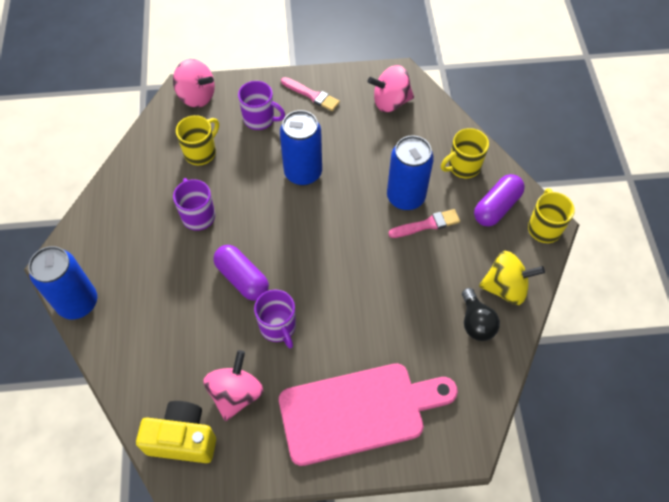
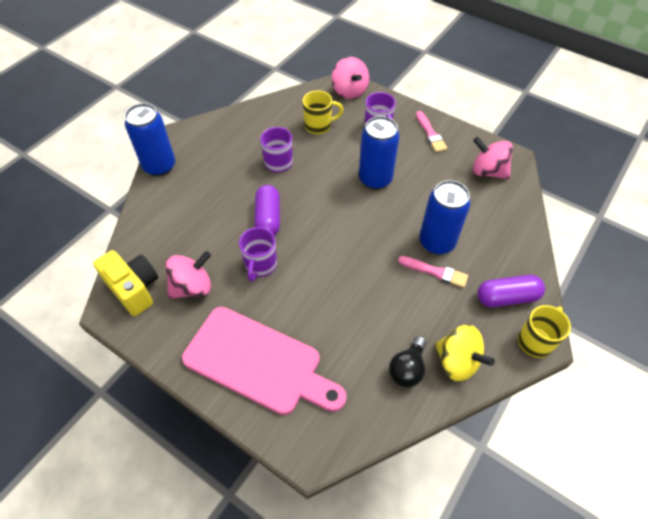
camera: 40 degrees right, 5 degrees down
(463, 166) = (505, 250): yellow mug -> none

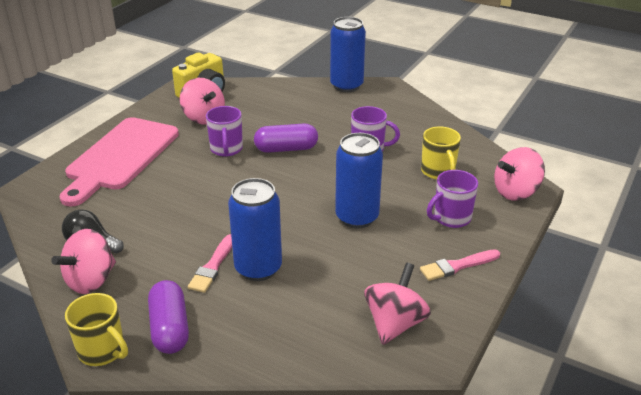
camera: 85 degrees right, 20 degrees down
(260, 265) = (226, 149): purple mug -> purple mug turned 105 degrees counterclockwise
(457, 362) = (91, 280): yellow spinning top -> pink spinning top

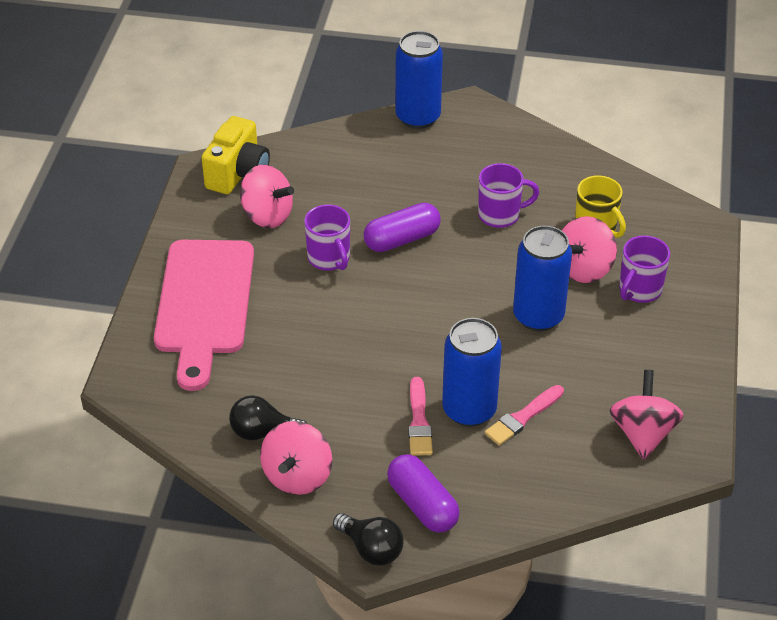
camera: 20 degrees left, 10 degrees up
(102, 351) = (371, 549): yellow mug -> black light bulb
(457, 266) = (673, 349): pink brush -> pink brush (523, 417)
(515, 192) = (692, 236): pink spinning top -> pink spinning top (584, 269)

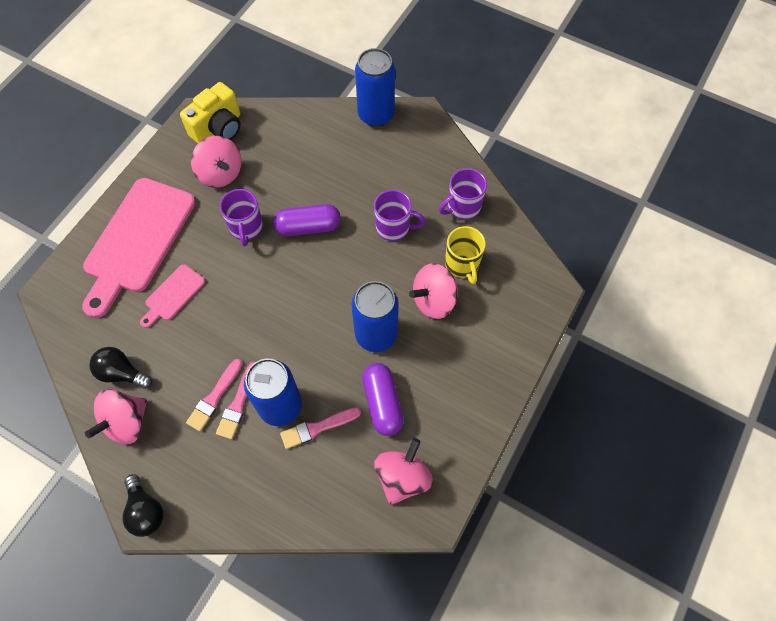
camera: 20 degrees right, 20 degrees up
(279, 343) = (173, 295): none -> pink cutting board
(387, 423) = (214, 397): none -> pink brush
(422, 504) = (203, 483): purple capsule -> purple capsule (382, 403)
(639, 290) = (467, 335): purple mug -> purple mug (462, 207)

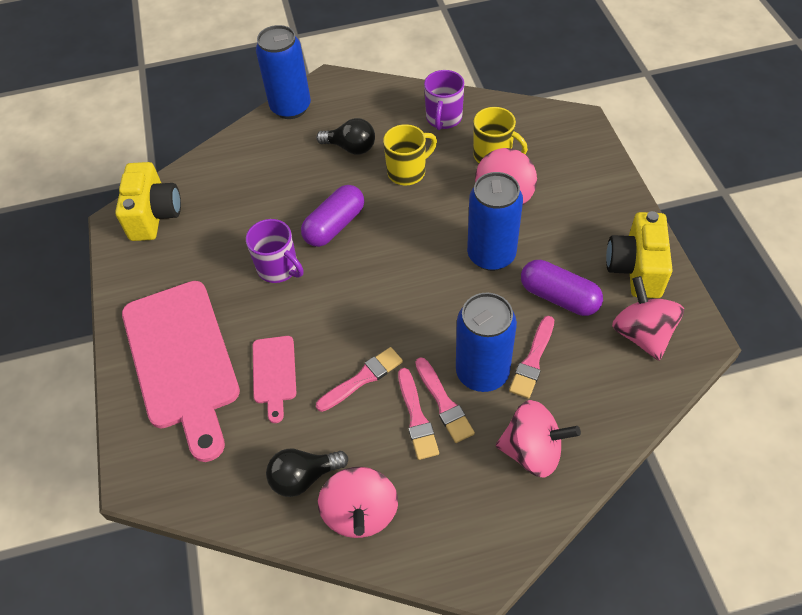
camera: 40 degrees left, 10 degrees down
(146, 510) = (471, 564): black light bulb -> black light bulb (351, 147)
(213, 344) = (362, 379): none -> pink brush
(220, 174) = (201, 247): pink spinning top -> pink spinning top (532, 451)
(394, 227) = (407, 172): purple mug -> yellow mug
(454, 431) = (635, 269): none -> yellow camera

